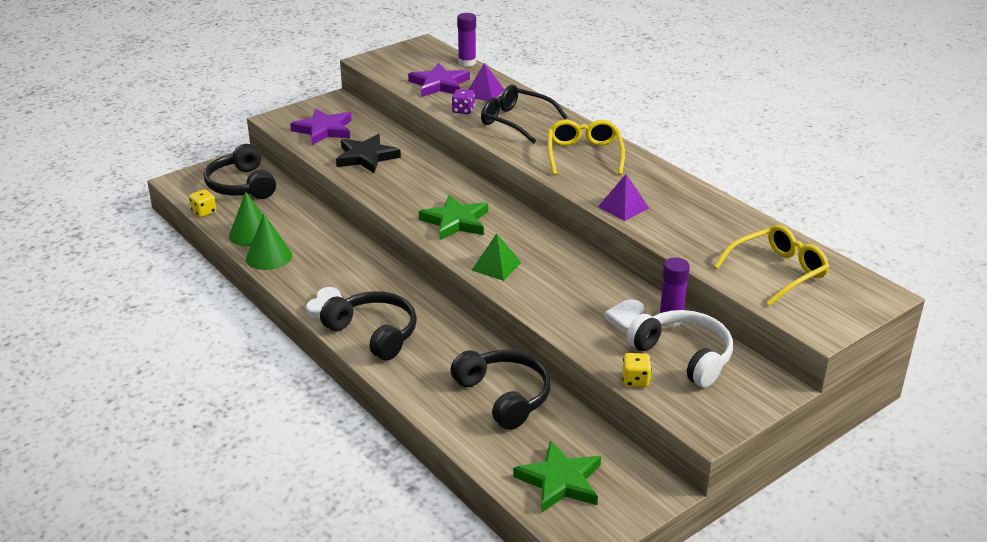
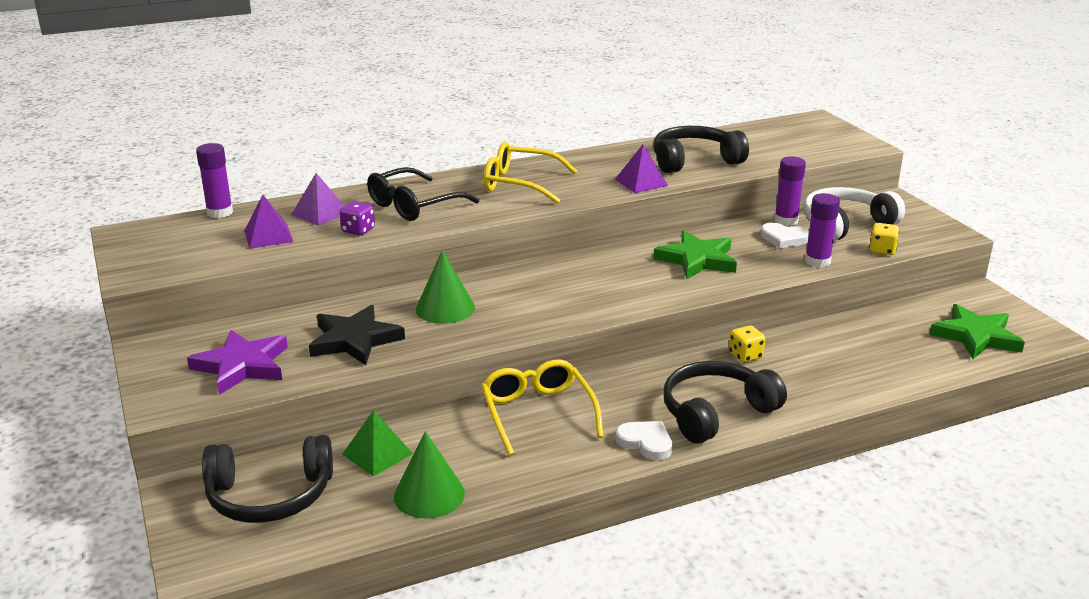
camera: 75 degrees left, 5 degrees down
(204, 212) = (330, 541): yellow dice -> yellow dice (745, 356)
(269, 257) = (502, 482): green cone -> green cone (445, 308)
(439, 84) = (268, 236): purple star -> purple pyramid
(455, 221) = (560, 298): green star -> green star (697, 260)
(496, 266) = (668, 287): green pyramid -> green pyramid (377, 454)
(504, 396) = (845, 346): black headphones -> black headphones (694, 161)
(587, 341) = (817, 261): none -> purple glue stick
(777, 272) = (776, 144): yellow glasses -> yellow glasses (538, 414)

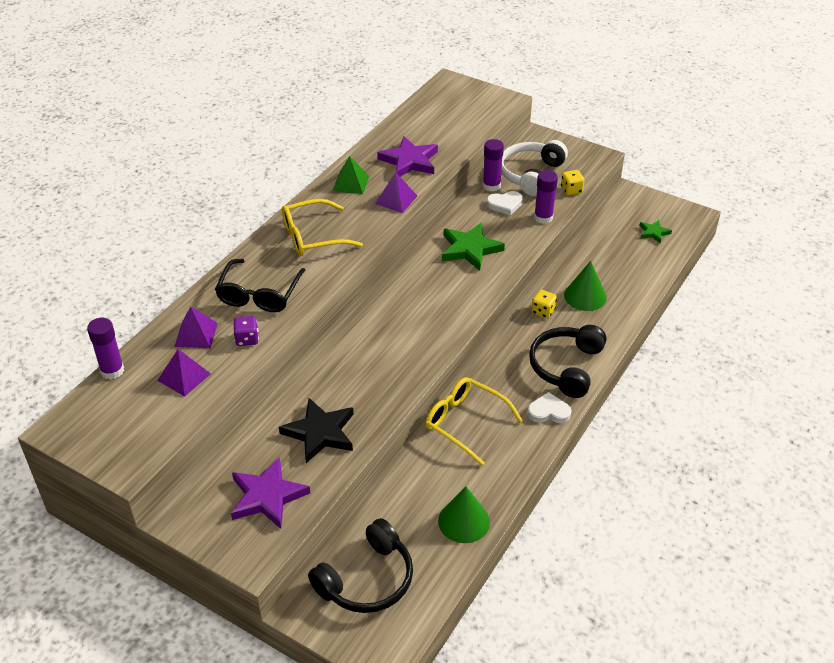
camera: 35 degrees left, 15 degrees up
(377, 454) = (399, 509): green pyramid -> green pyramid (351, 183)
(445, 308) = (351, 373): green cone -> green cone (585, 296)
(694, 161) = (409, 161): black headphones -> purple star
(976, 336) = (653, 232): green star -> green star, size x0.54

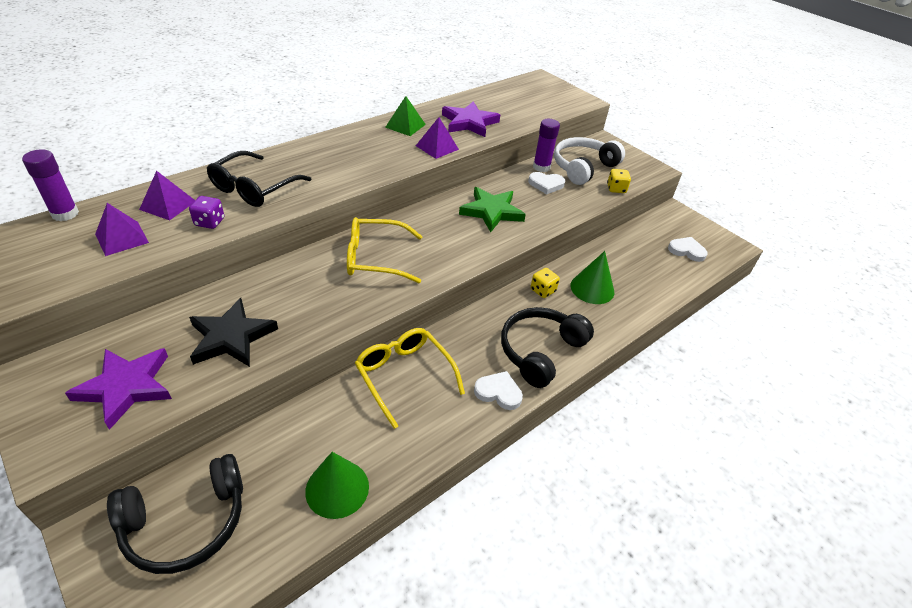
camera: 15 degrees right, 0 degrees up
(313, 236) = (341, 156): yellow glasses -> yellow glasses (376, 258)
(543, 218) = (577, 204): purple glue stick -> none
(653, 232) = (686, 251): green star -> white heart

